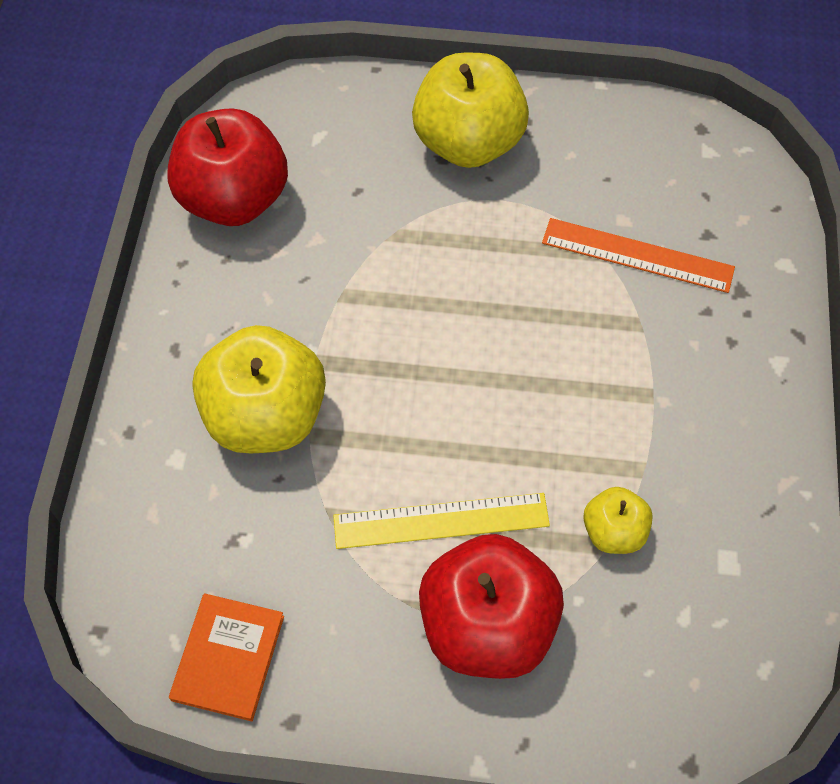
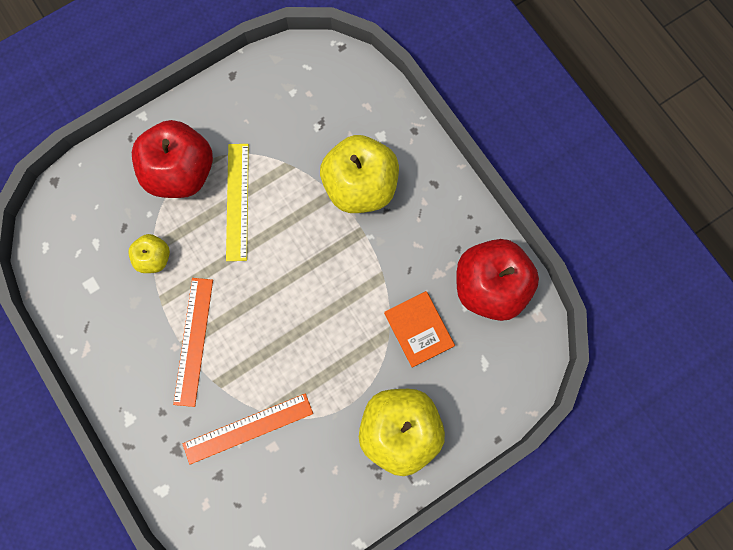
camera: 140 degrees right, 15 degrees up
(228, 658) = (279, 77): orange book -> orange book (418, 329)
(441, 521) = (237, 201): yellow ruler -> yellow ruler turned 45 degrees counterclockwise
(634, 391) = (193, 341): none -> orange ruler

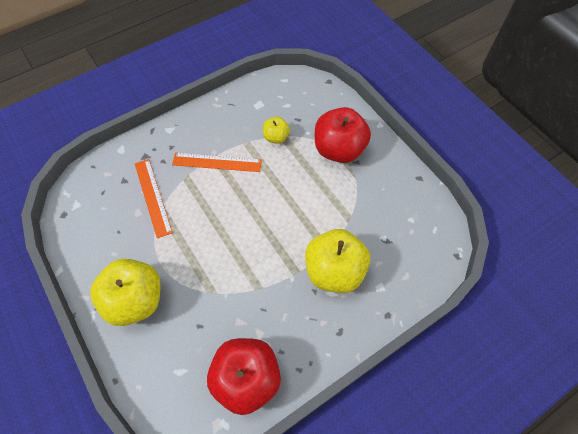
camera: 90 degrees right, 15 degrees down
(237, 201) = (318, 185): yellow ruler -> none
(418, 329) = (213, 316): orange book -> none

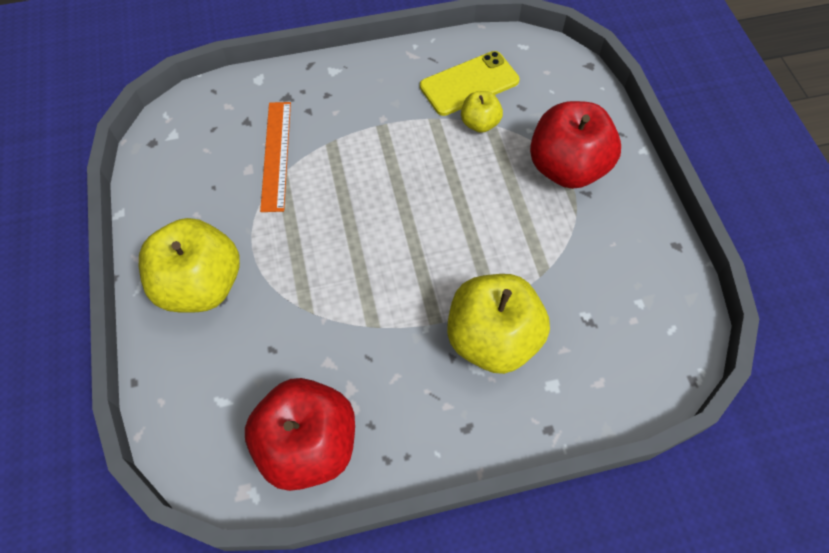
camera: 20 degrees right, 0 degrees up
(217, 162) = (382, 134): orange ruler -> none
(260, 113) = (469, 83): none -> yellow phone

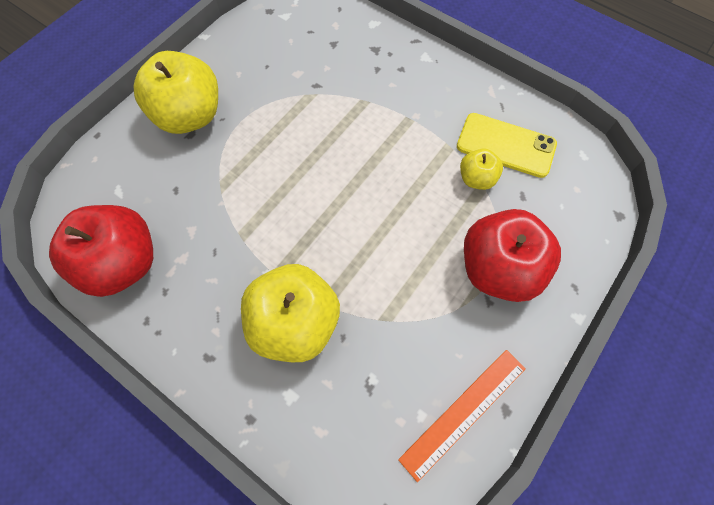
camera: 50 degrees right, 5 degrees up
(276, 155) = (323, 79): orange ruler -> orange ruler (463, 412)

